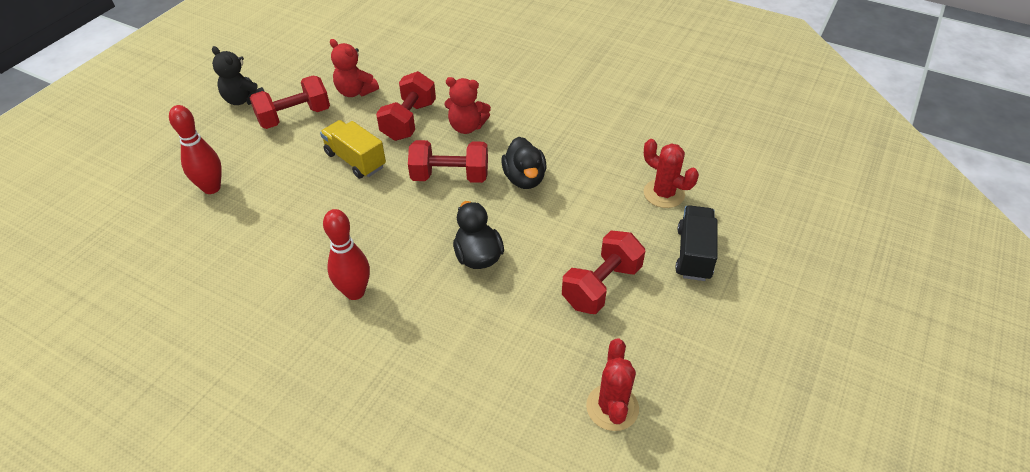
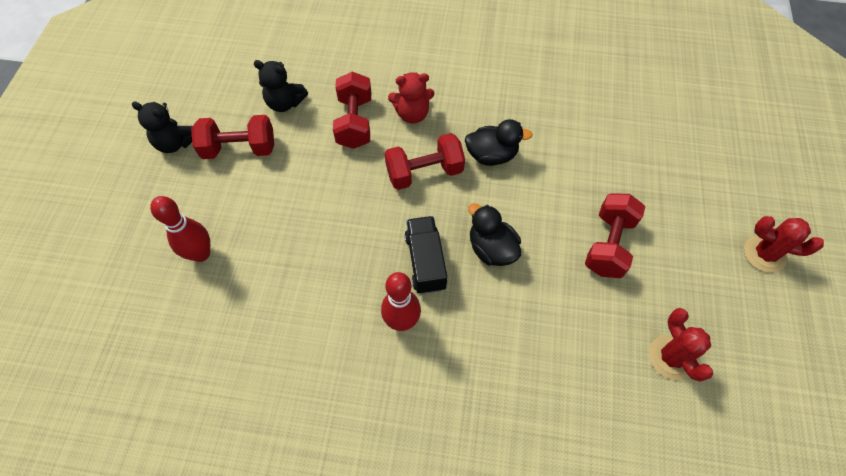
camera: 20 degrees left, 15 degrees up
(294, 117) = (239, 148): red dumbbell -> red dumbbell turned 45 degrees clockwise
(355, 92) = (285, 103): red teddy bear -> black teddy bear
(355, 160) = (327, 180): yellow truck -> none
(524, 179) = (491, 155): black duck -> black duck turned 60 degrees counterclockwise
(664, 194) = (616, 136): red cactus -> red cactus (764, 254)
(694, 254) = (666, 189): black truck -> black truck (425, 262)

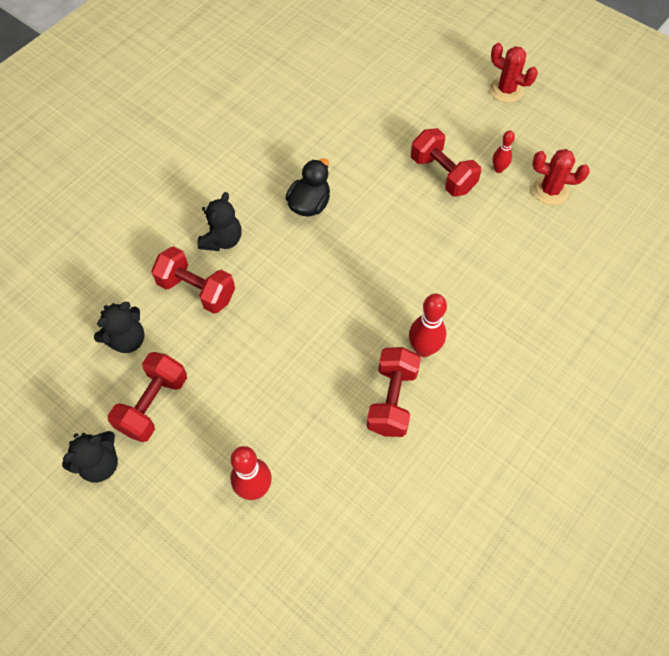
camera: 60 degrees left, 0 degrees up
(412, 114) = (222, 240): red teddy bear -> black teddy bear
(424, 172) = (292, 262): red dumbbell -> red dumbbell (392, 400)
(425, 262) = (380, 305): black truck -> none
(491, 249) = (397, 252): black duck -> none
(656, 293) = (498, 169): none -> red bowling pin
(764, 254) = (506, 90): red cactus -> red cactus turned 75 degrees clockwise

